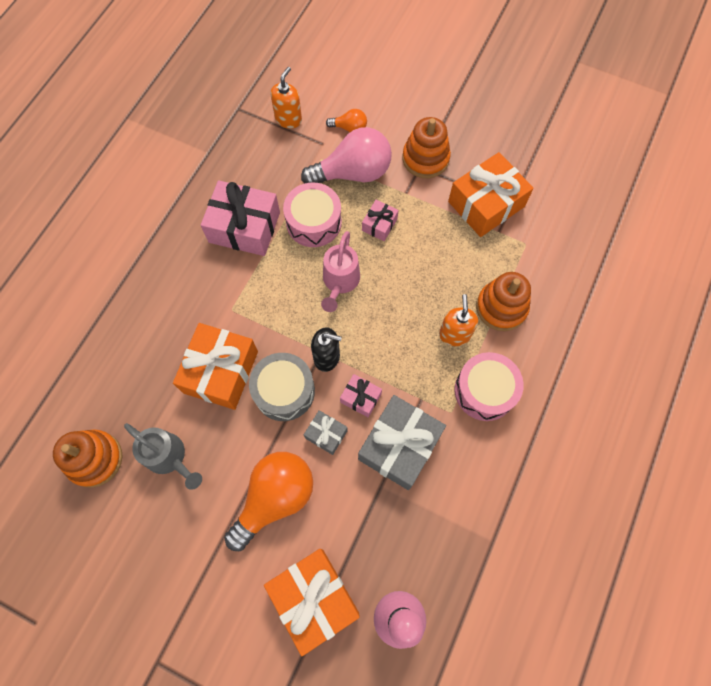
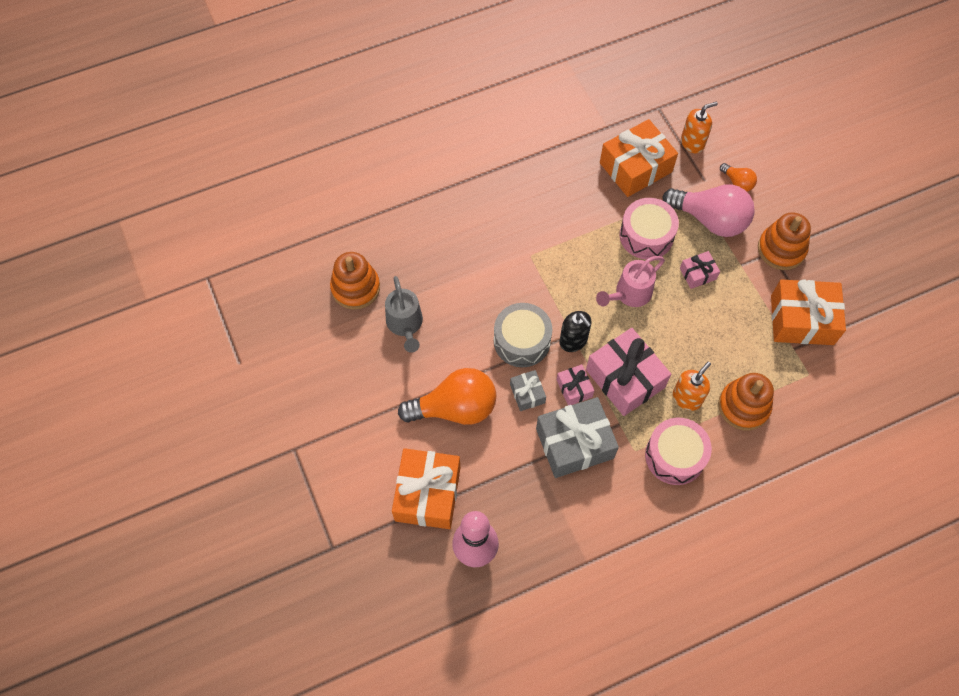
camera: 40 degrees right, 5 degrees down
(221, 372) = (487, 293): orange gift -> orange gift (635, 167)
(244, 227) = (589, 202): pink gift -> pink gift (625, 378)

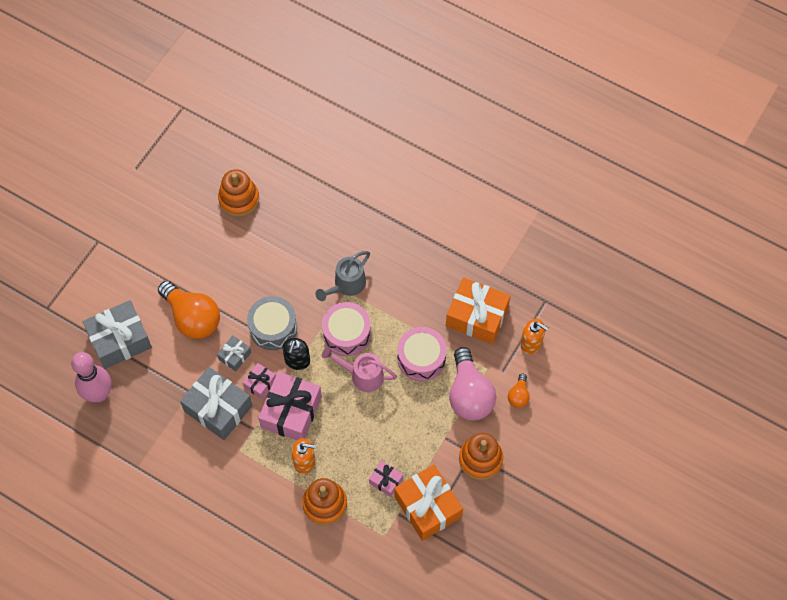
camera: 55 degrees right, 0 degrees up
(405, 325) = (233, 248): grey watering can -> grey watering can (346, 285)
(427, 494) = (120, 340): orange gift -> grey gift
(675, 456) = (253, 479): pink drum -> pink drum (346, 333)
(697, 274) = (414, 412): pink gift -> pink gift (386, 481)

